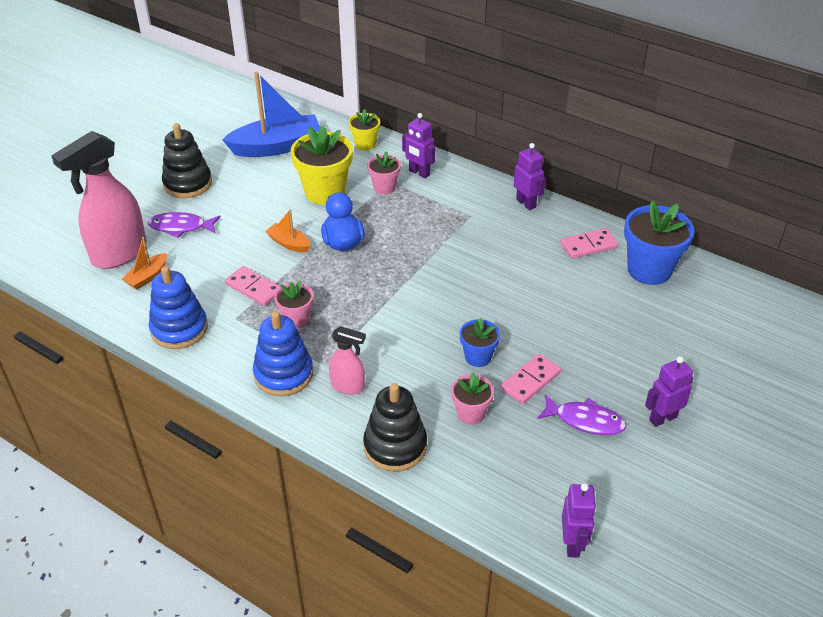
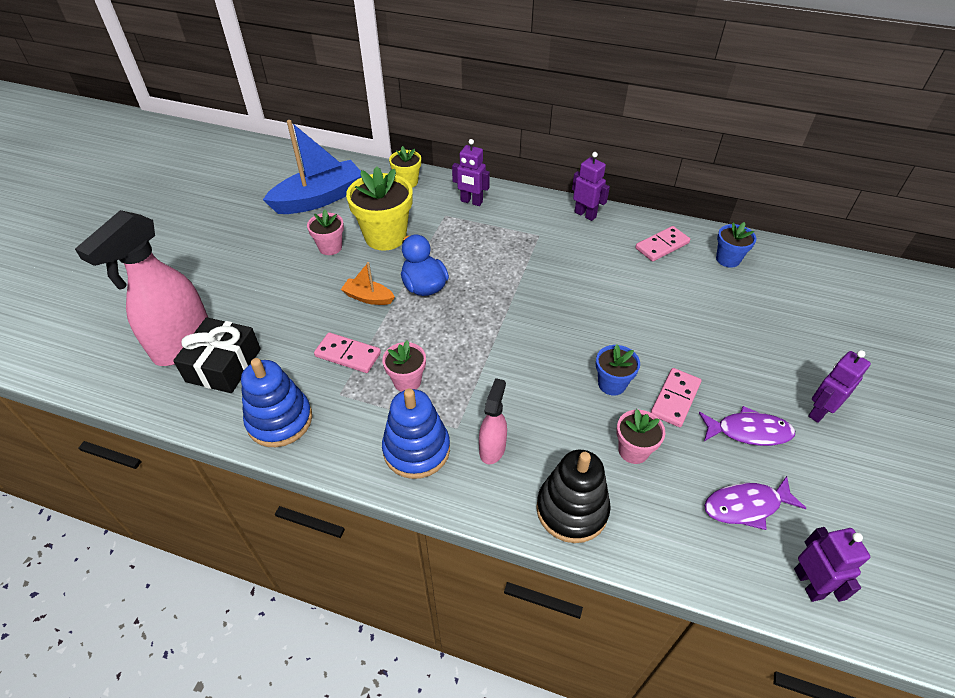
camera: 15 degrees left, 5 degrees up
(147, 277) = (223, 365): orange boat -> black gift
(181, 227) = (245, 301): purple fish -> purple fish (746, 506)
(187, 183) = (237, 252): black stacking toy -> none
(348, 386) = (492, 448): pink spray bottle -> pink spray bottle turned 75 degrees counterclockwise
(384, 187) = (443, 222): pink flower pot -> pink flower pot (330, 247)
(649, 270) = (728, 259): blue flower pot -> blue flower pot, size x0.55

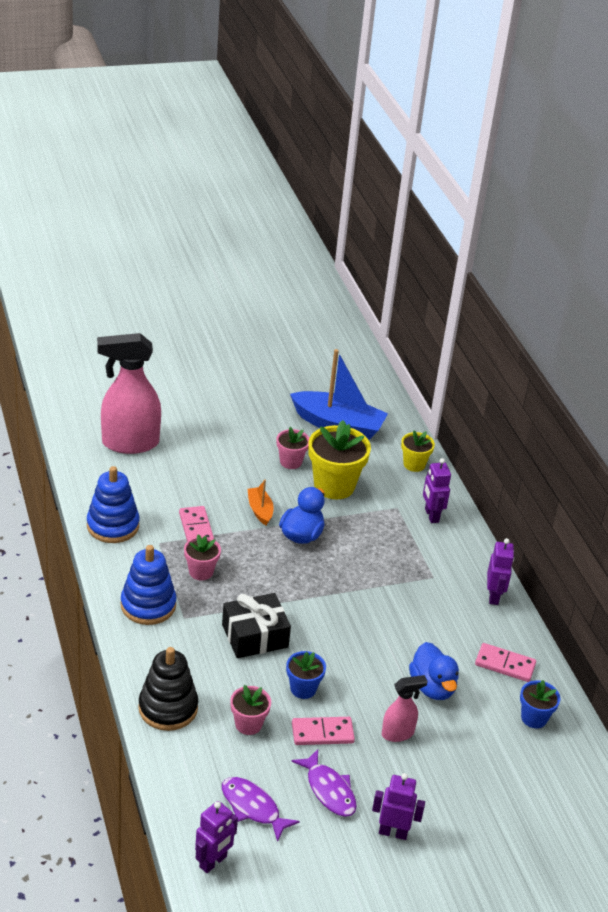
camera: 50 degrees right, 10 degrees down
(223, 365) = (131, 473): black gift -> black gift (255, 636)
(492, 448) = (183, 644): pink spray bottle -> pink spray bottle (398, 733)
(661, 298) = (432, 687): none -> blue duck

